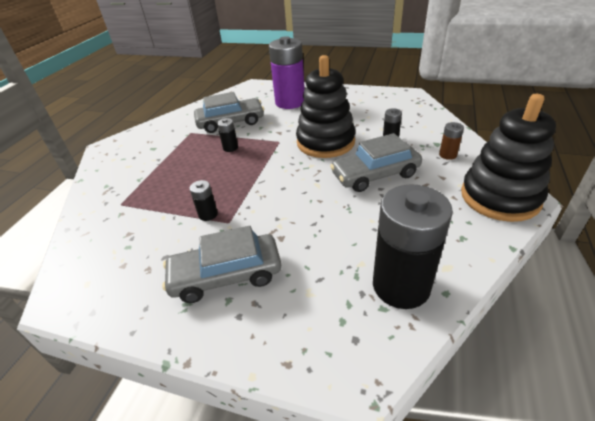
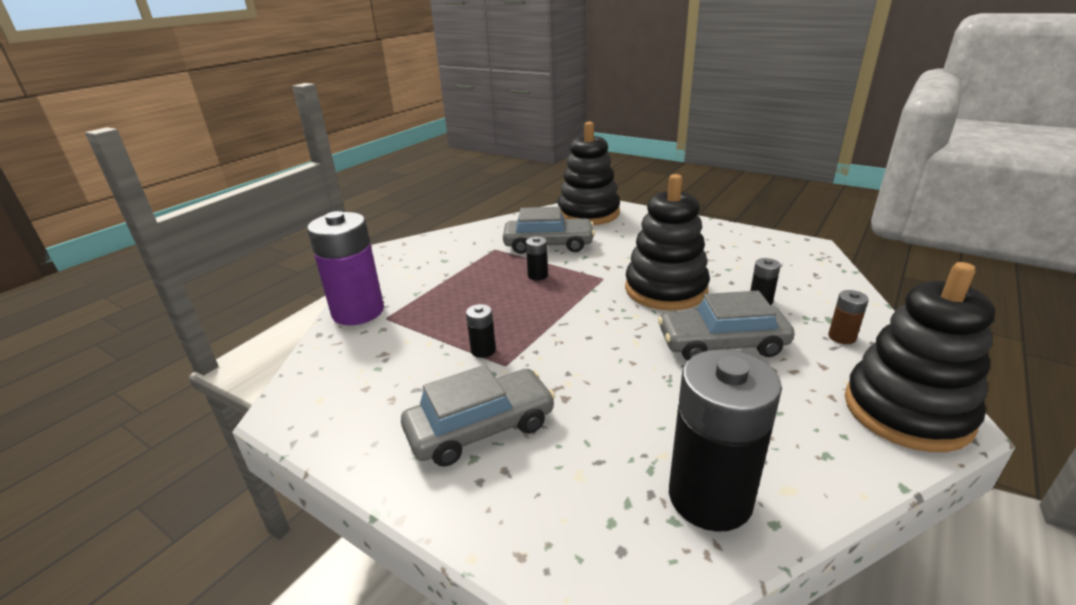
camera: 15 degrees right, 10 degrees down
(226, 275) = (480, 428): grey car -> grey car turned 150 degrees clockwise
(252, 93) = (588, 213): none -> black stacking toy
(290, 102) = (634, 231): purple battery -> purple battery (358, 312)

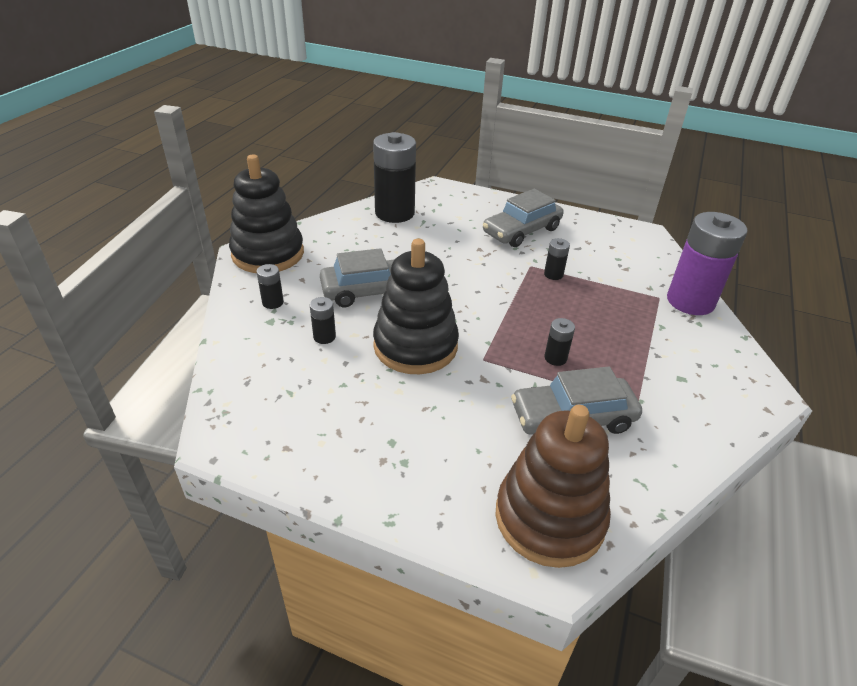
camera: 165 degrees right, 10 degrees up
(588, 213) = (549, 518): black stacking toy -> brown stacking toy
(841, 337) = (273, 302): brown battery -> black battery

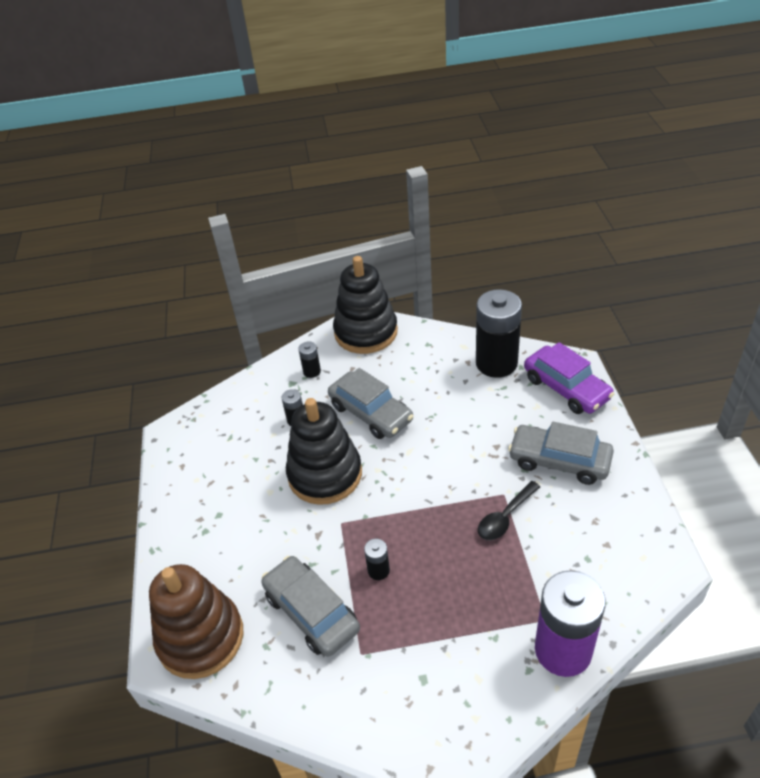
camera: 65 degrees right, 5 degrees up
(456, 199) = (566, 388): none -> purple car
(553, 274) = (505, 517): black battery -> black spoon

